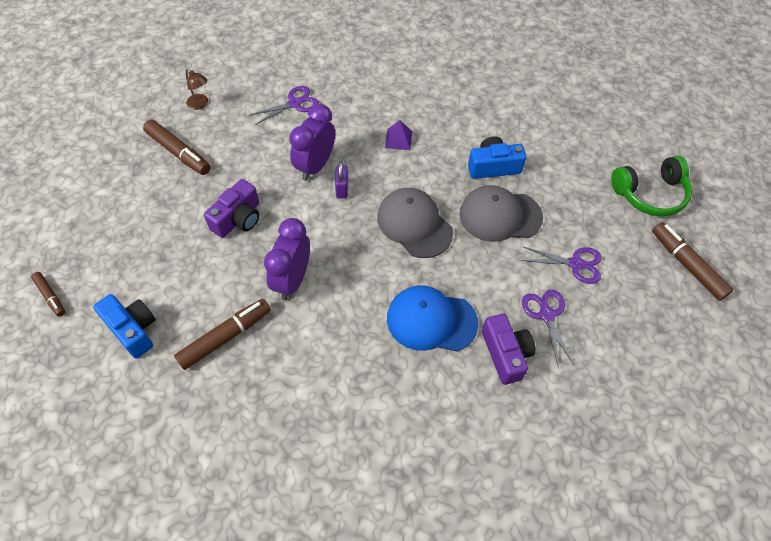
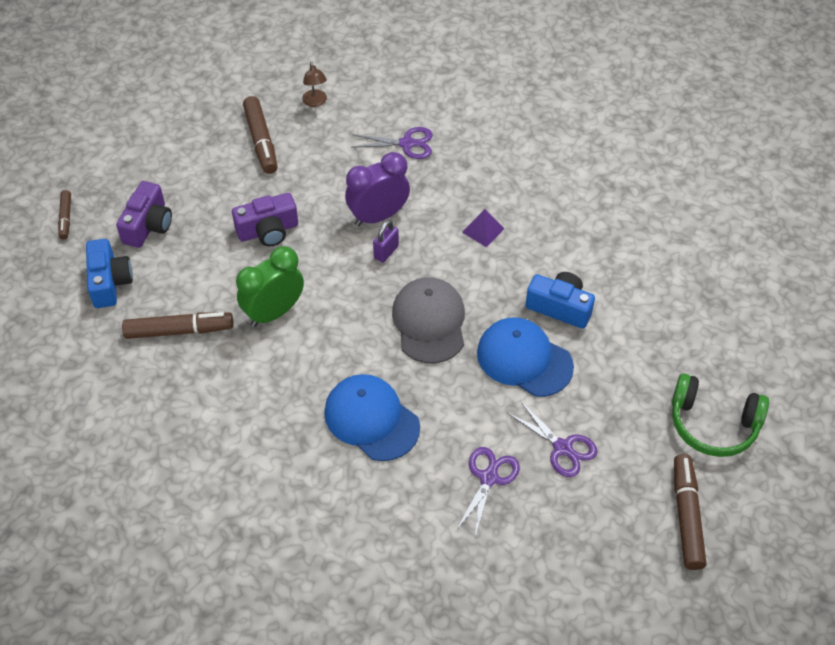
camera: 35 degrees right, 5 degrees down
(292, 280) = (274, 312): purple clock -> green clock
(500, 216) = (524, 359): grey cap -> blue cap
(505, 354) = (417, 489): purple camera -> purple camera (148, 225)

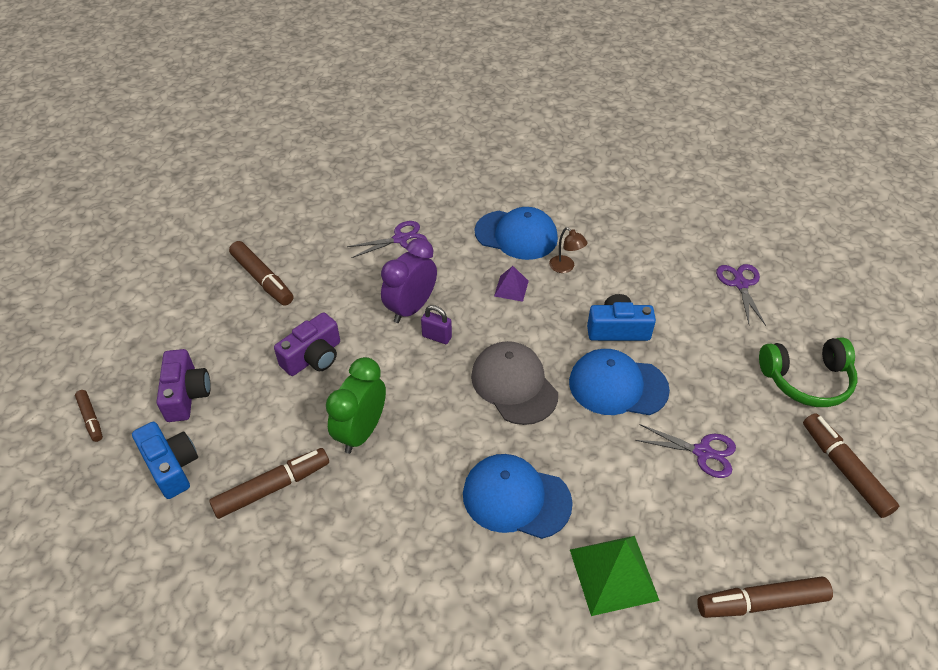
camera: 25 degrees left, 5 degrees down
(315, 102) = (296, 231): brown lamp -> brown lamp (565, 267)
(386, 252) = (437, 337): purple padlock -> purple padlock turned 75 degrees counterclockwise
(415, 512) = (613, 574): none -> green pyramid
(489, 478) = (658, 508): purple scissors -> purple scissors (740, 284)
(521, 178) = (516, 235): none -> blue cap
(526, 587) = (761, 602): none -> brown marker

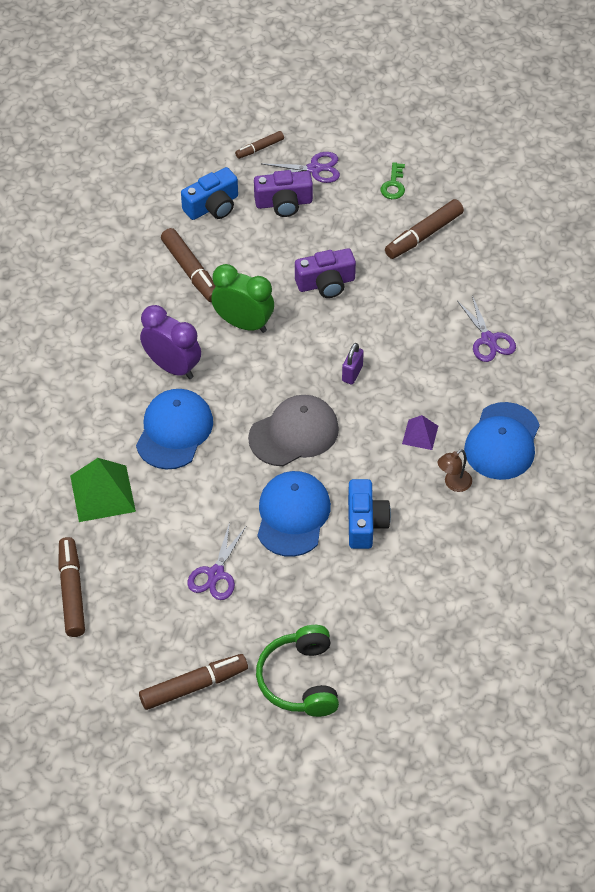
camera: 90 degrees right, 5 degrees up
(187, 300) = (393, 185): none -> green key
(313, 357) = (326, 283): purple camera -> purple camera turned 60 degrees counterclockwise
(411, 308) = (389, 352): purple clock -> purple clock (172, 367)
(740, 284) = (436, 647): purple scissors -> purple scissors (315, 169)

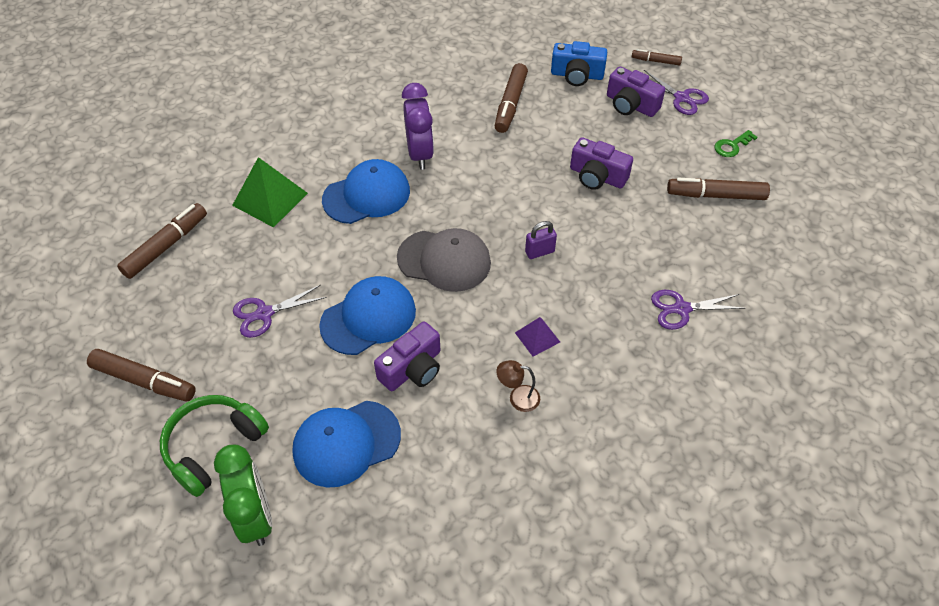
camera: 45 degrees right, 0 degrees up
(243, 323) = (503, 161): green clock -> green clock (255, 516)
(365, 523) = (412, 369): blue camera -> purple camera
(488, 340) = (681, 309): purple scissors -> purple scissors turned 60 degrees clockwise
(502, 442) = (599, 398): blue cap -> blue cap (346, 443)

